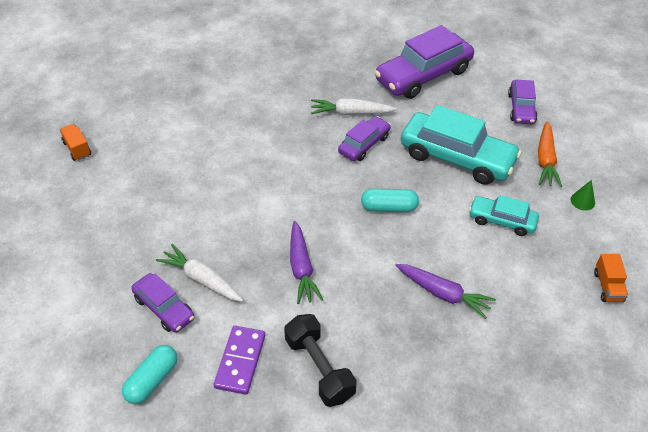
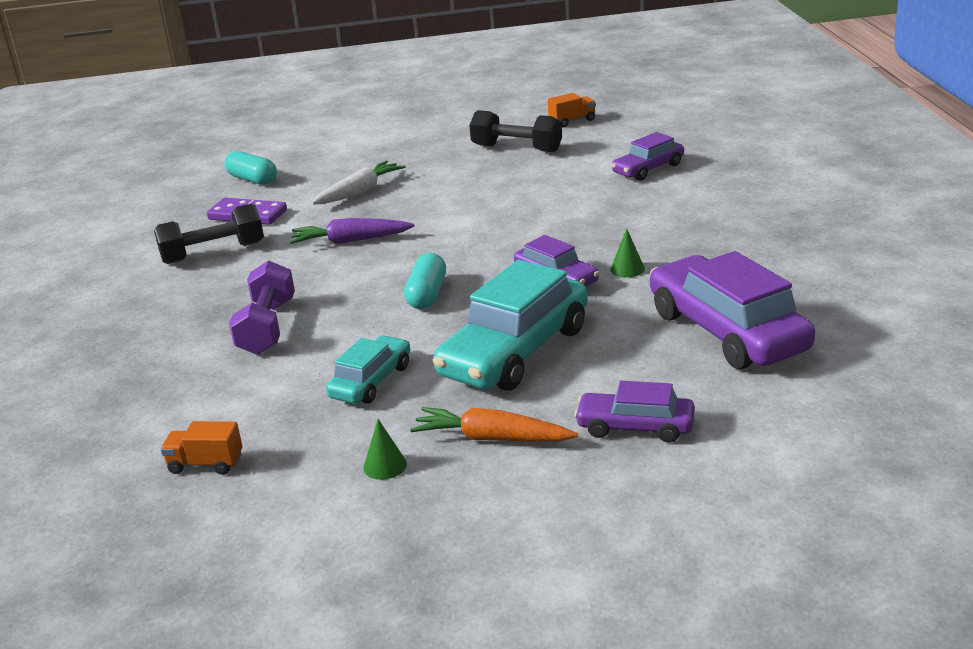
camera: 100 degrees right, 20 degrees down
(130, 180) = (517, 148): none -> black dumbbell
(164, 308) = (331, 178): purple car -> purple car (648, 169)
(351, 113) = (627, 269): white carrot -> green cone
(443, 294) = (267, 327): purple carrot -> purple dumbbell

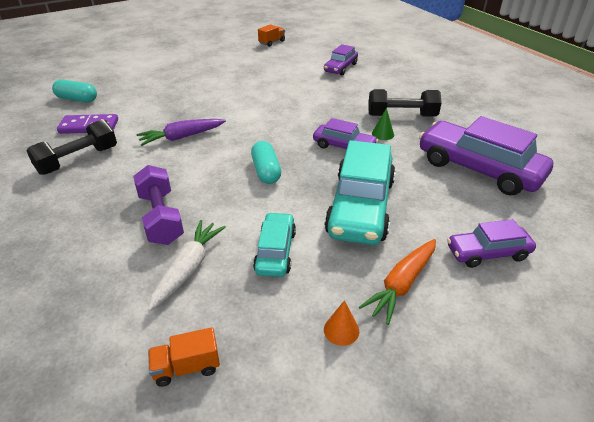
camera: 25 degrees left, 10 degrees up
(360, 192) = (164, 100): white carrot -> white carrot (188, 268)
(385, 466) = (341, 330): green cone -> orange cone
(492, 438) = (401, 284): orange carrot -> orange carrot turned 45 degrees counterclockwise
(517, 148) = (250, 62): black dumbbell -> black dumbbell (401, 116)

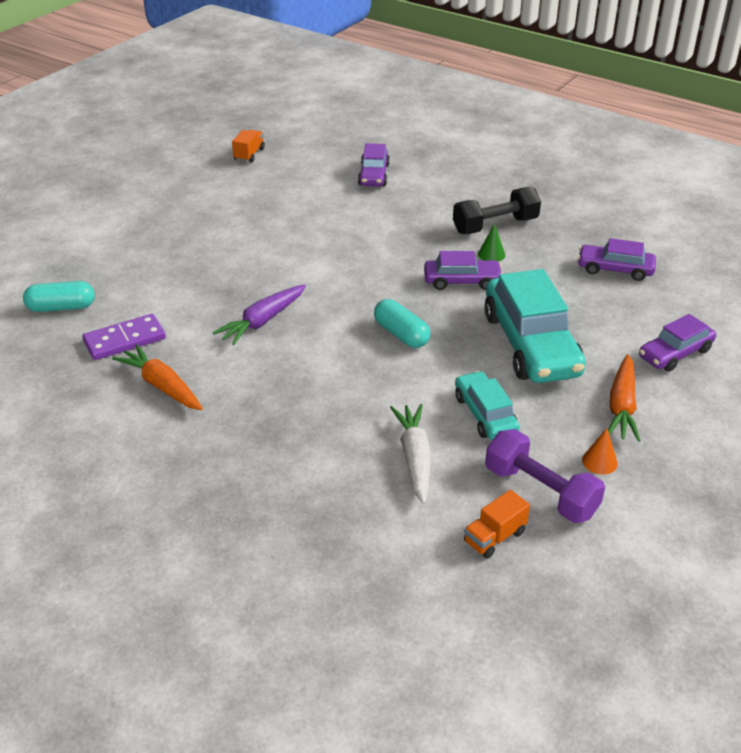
camera: 25 degrees left, 0 degrees up
(78, 160) = (162, 386): black dumbbell -> orange carrot
(161, 218) = (335, 419): purple dumbbell -> purple dumbbell (540, 492)
(478, 169) = (615, 269): purple car -> purple car, size x0.54

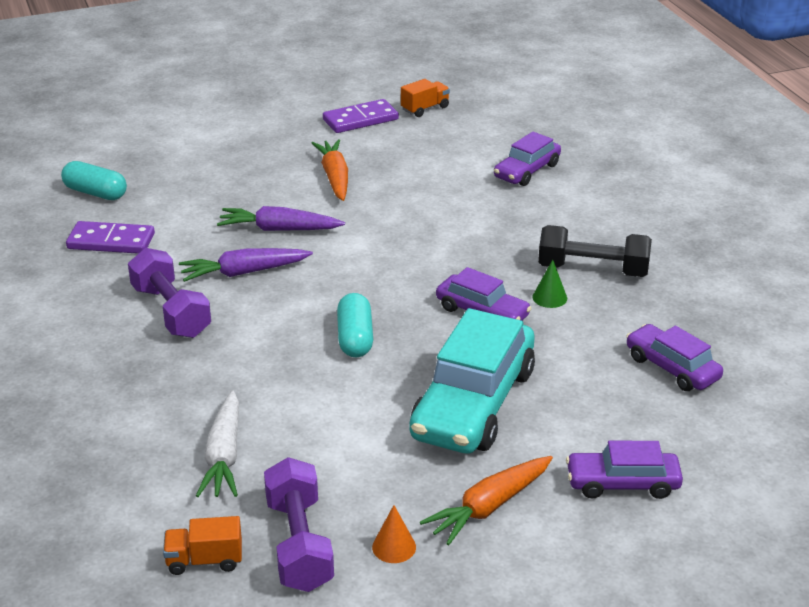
camera: 35 degrees right, 5 degrees down
(162, 386) = (93, 294): orange carrot -> orange carrot (335, 177)
(211, 178) = (360, 120): none -> purple domino
(243, 373) = (171, 311): none -> purple dumbbell
(249, 279) = (279, 229): none -> purple carrot
(415, 458) = (224, 455): white carrot -> white carrot turned 150 degrees clockwise
(485, 414) = (339, 448): turquoise car -> none

